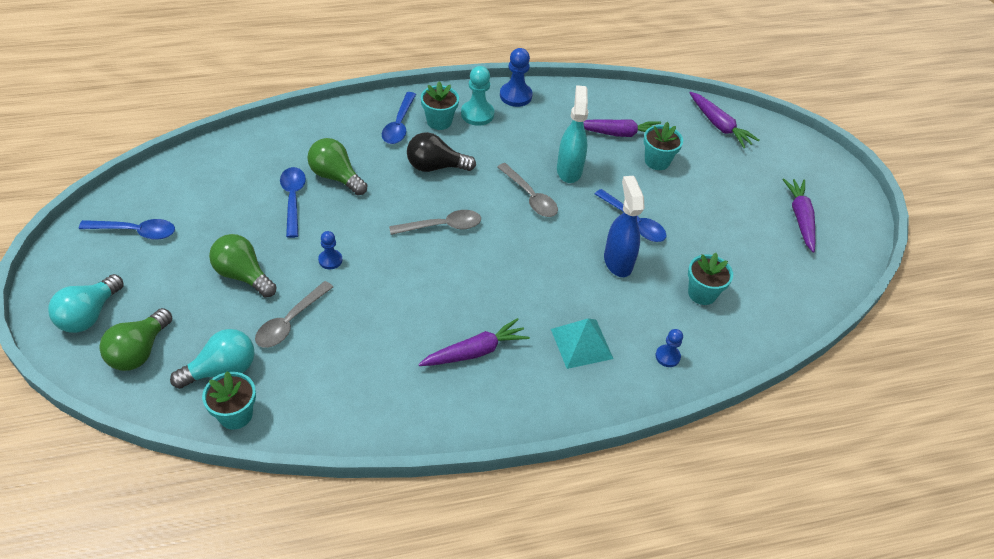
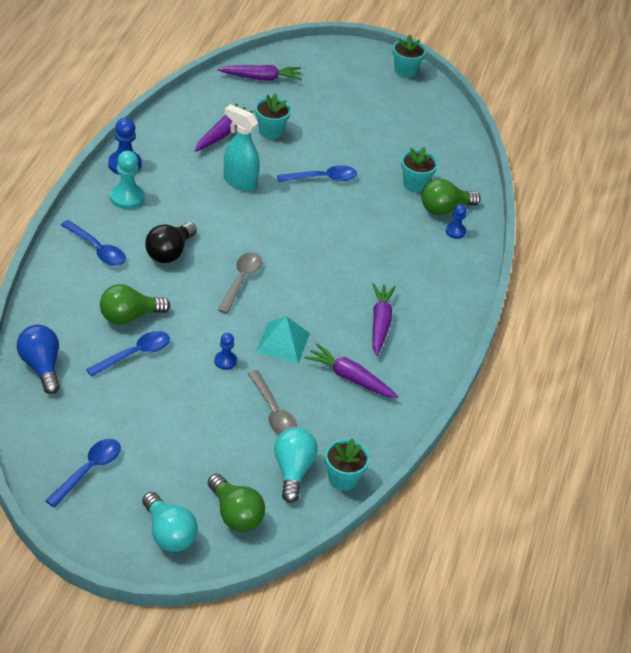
camera: 60 degrees left, 5 degrees down
(237, 153) = (41, 366): none -> blue light bulb
(243, 275) = (200, 420): green light bulb -> green light bulb (444, 209)
(293, 199) = (134, 354): blue spoon -> blue spoon turned 120 degrees clockwise
(439, 121) = (115, 224): turquoise flower pot -> turquoise flower pot (405, 71)
(530, 197) = (250, 217): grey spoon -> none
(581, 343) = (413, 266): turquoise pyramid -> turquoise pyramid (282, 342)
(617, 261) = (353, 208): blue spray bottle -> none
(800, 218) = (386, 97): purple carrot -> purple carrot (350, 378)

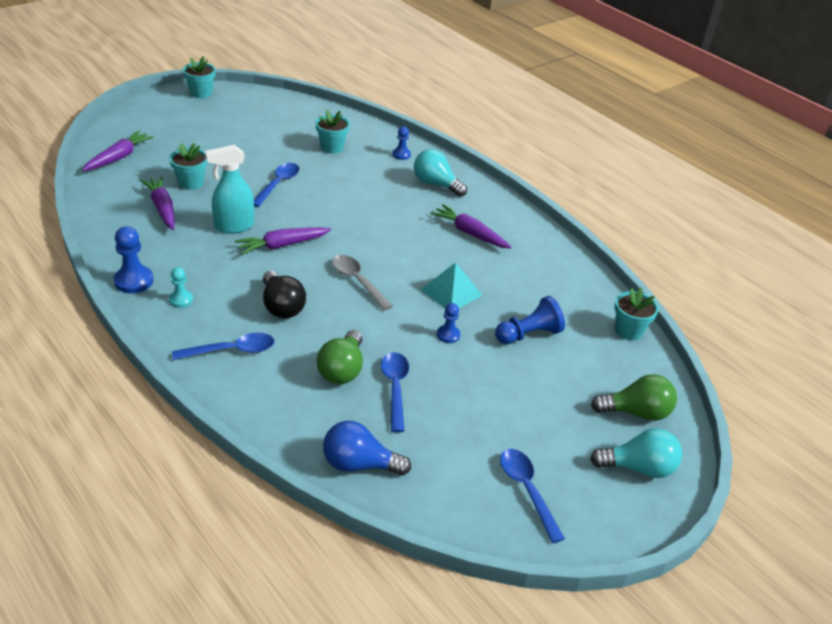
camera: 55 degrees left, 5 degrees down
(127, 197) = (181, 300): turquoise pawn -> turquoise pawn, size x0.60
(273, 411) = (528, 334): grey spoon -> blue pawn
(293, 470) = (603, 354): turquoise light bulb -> turquoise light bulb (436, 184)
(350, 378) = (519, 275): purple carrot -> purple carrot (282, 245)
(444, 209) = (372, 147): green light bulb -> none

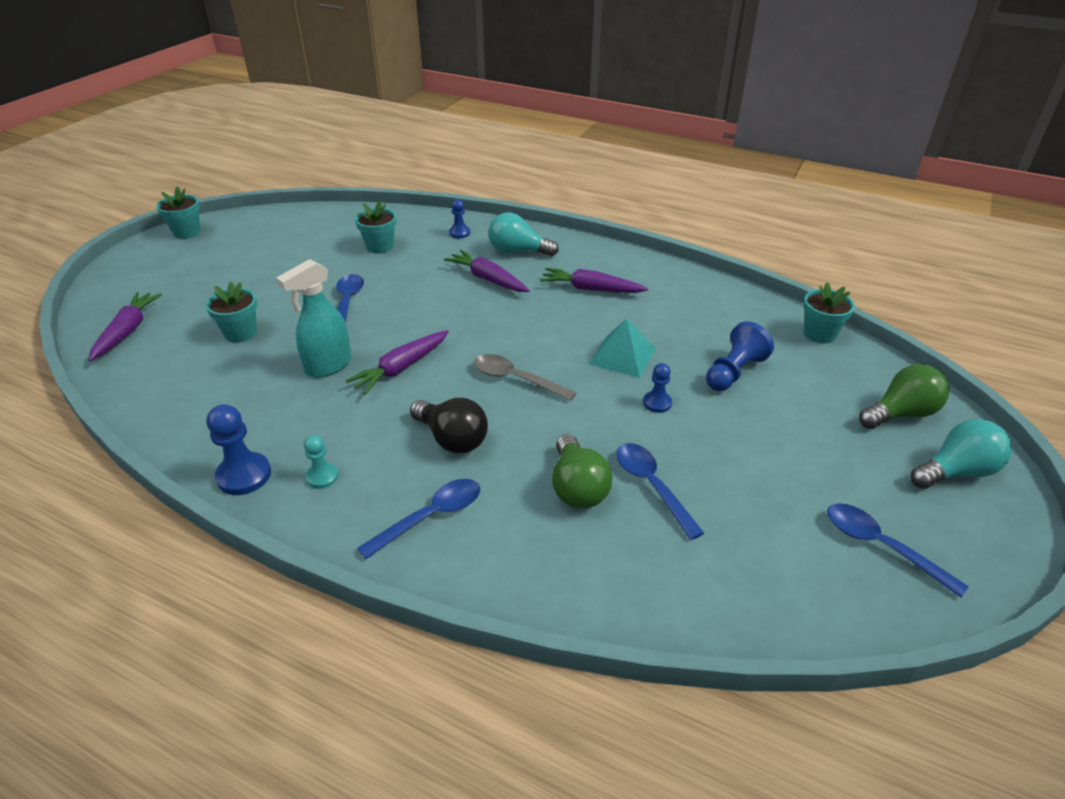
camera: 20 degrees left, 0 degrees up
(162, 208) = (224, 373): purple carrot -> purple carrot (487, 279)
(359, 464) = (687, 597): blue light bulb -> none

